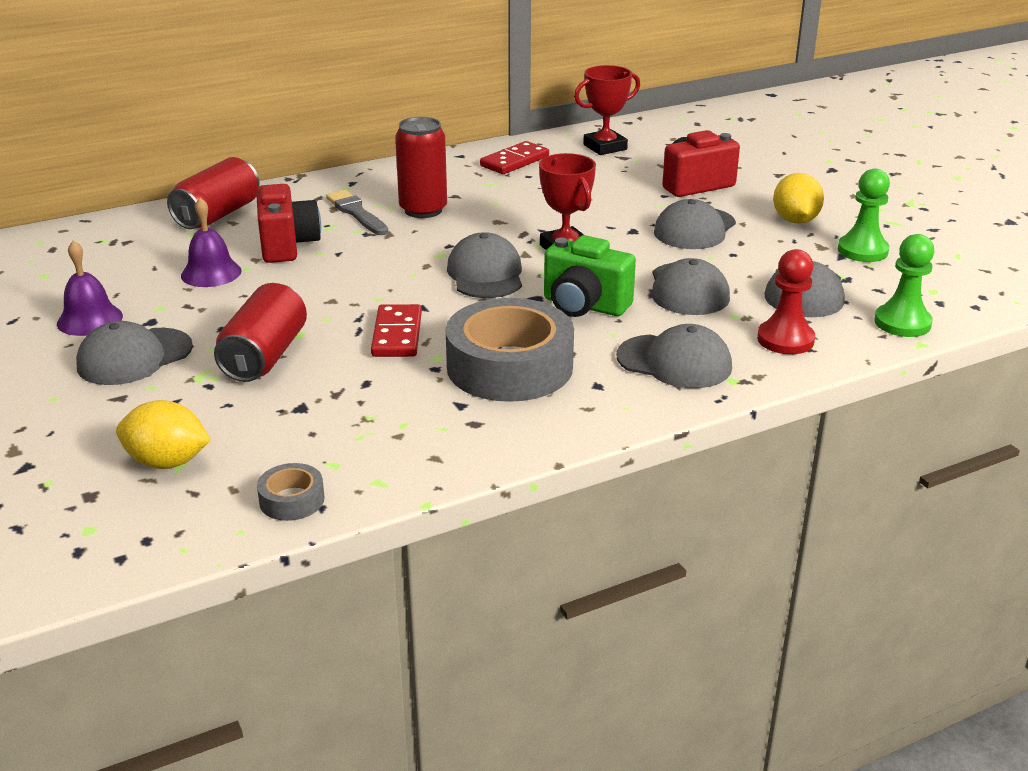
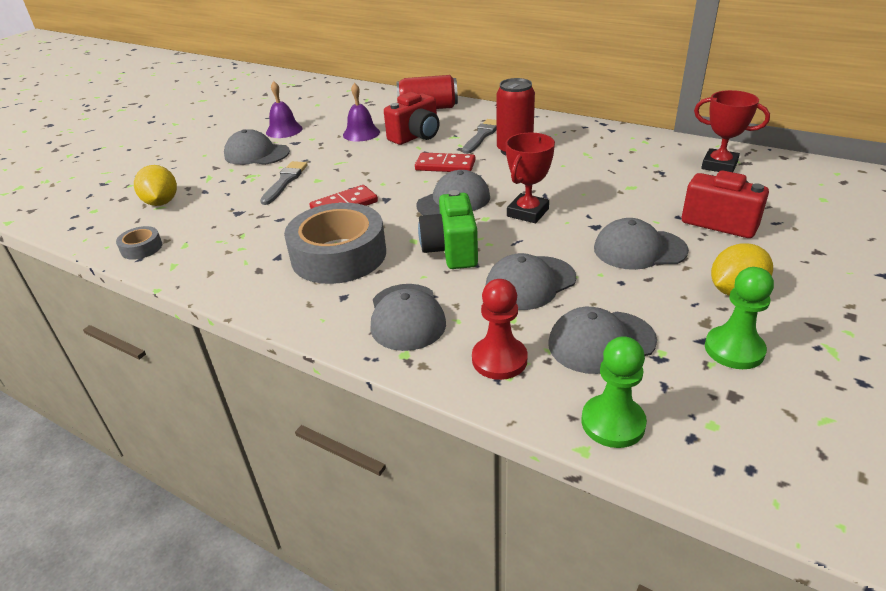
camera: 60 degrees right, 5 degrees up
(265, 356) = (285, 181): red can -> grey brush
(514, 161) = (634, 147): red domino -> red domino (445, 165)

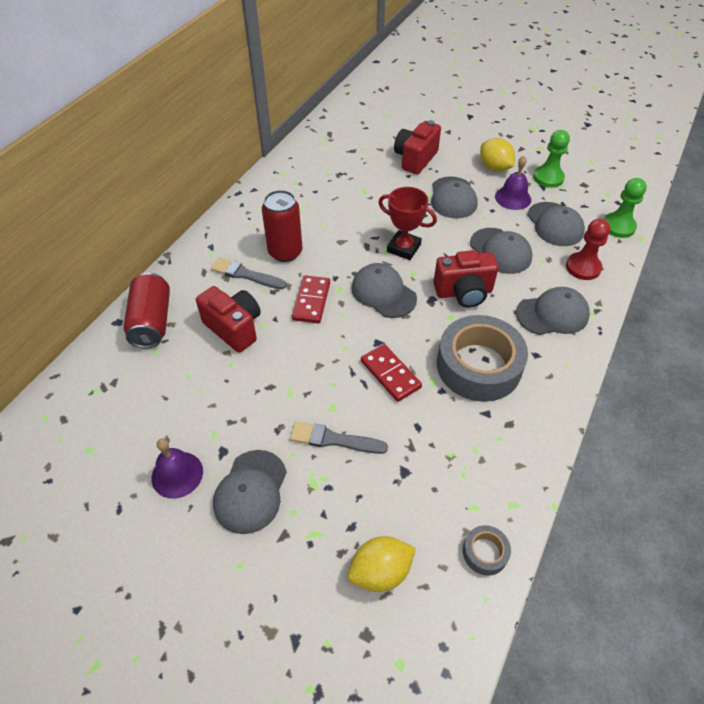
camera: 95 degrees left, 15 degrees up
(361, 133) = (212, 381): purple bell -> purple bell (513, 198)
(451, 250) = (463, 292): green camera -> red camera
(719, 165) = (332, 145): red trophy -> none

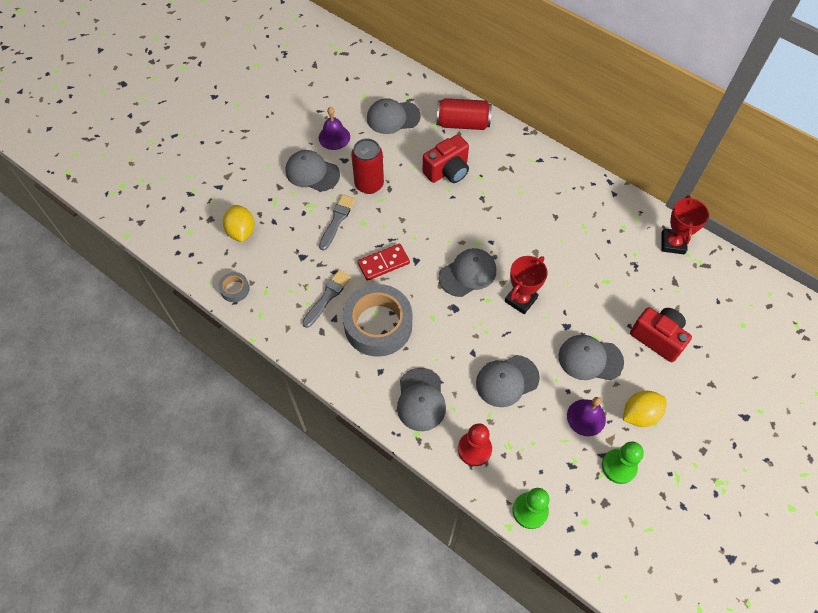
camera: 100 degrees right, 10 degrees up
(246, 274) = (503, 181): grey brush -> grey brush (327, 297)
(285, 252) = (526, 210): red can -> red can (369, 184)
(309, 152) = (673, 243): none -> red trophy
(311, 301) = (467, 222): red domino -> none
(463, 292) = (458, 335): red camera -> none
(555, 224) = (540, 445): grey cap -> grey cap (393, 117)

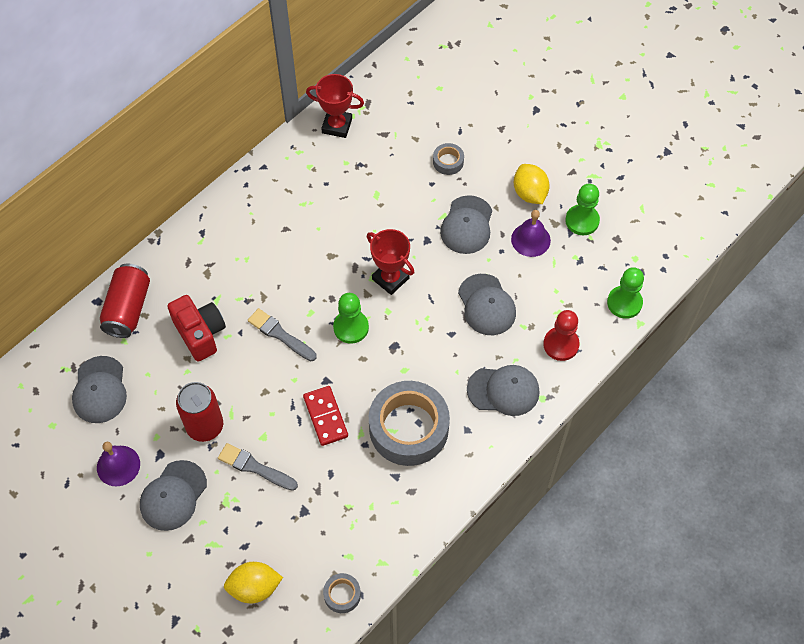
camera: 85 degrees left, 0 degrees up
(327, 297) = (365, 483): grey brush -> grey brush (280, 334)
(467, 273) = (351, 327): grey cap -> green pawn
(658, 338) = (448, 162): red camera -> grey tape

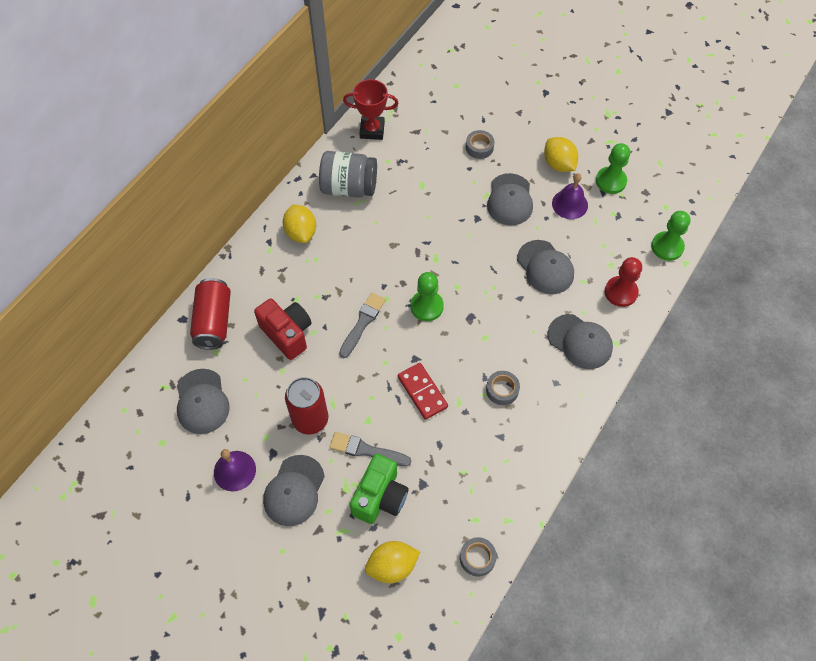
camera: 10 degrees left, 0 degrees up
(237, 228) = (301, 232): none -> yellow lemon
(258, 517) = (380, 497): none -> green camera
(280, 334) = (362, 323): grey brush -> grey brush turned 90 degrees clockwise
(298, 186) = (349, 187): none -> grey jar
(390, 278) = (452, 257): red trophy -> none
(408, 428) = (502, 390): grey tape -> grey tape, size x0.43
(503, 390) = (580, 341): grey cap -> grey cap turned 45 degrees clockwise

